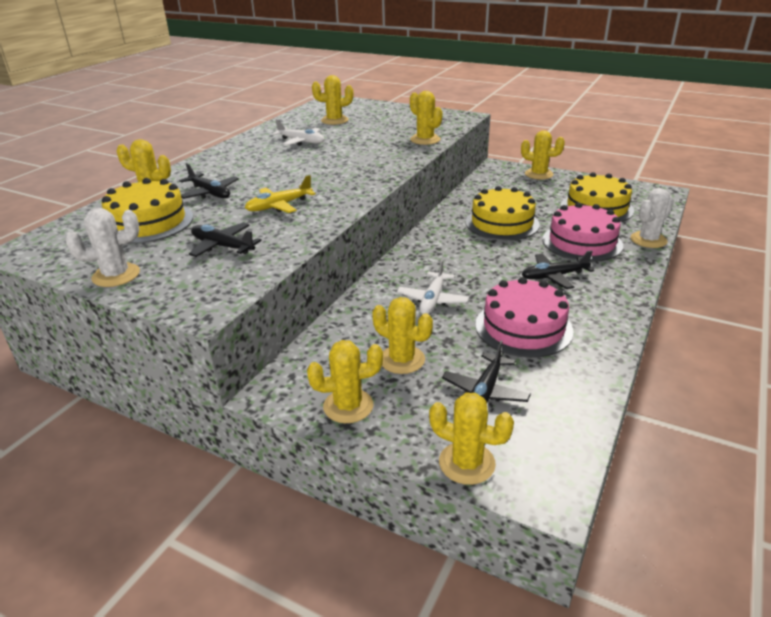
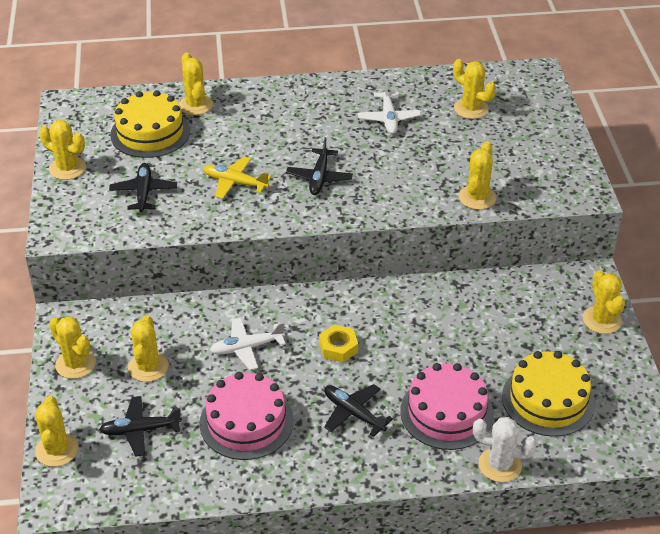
camera: 55 degrees right, 10 degrees up
(116, 275) = (67, 168): white cactus -> yellow cactus
(210, 193) = (226, 131): black plane -> black plane (319, 177)
(475, 261) = (338, 347): none -> yellow nut
(502, 223) = (437, 336): yellow cake -> none

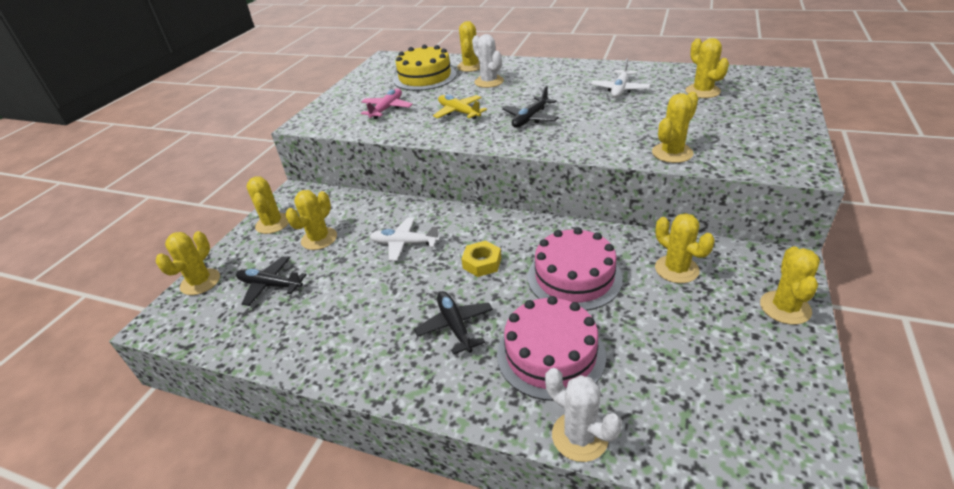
camera: 30 degrees right, 5 degrees down
(67, 168) = (351, 89): yellow cactus -> yellow cactus (676, 269)
(144, 192) = (387, 109): black plane -> pink plane
(236, 128) = (489, 82): none -> white cactus
(246, 422) = (355, 304): pink cake -> pink cake (574, 277)
(548, 400) = (678, 377): yellow cake -> none

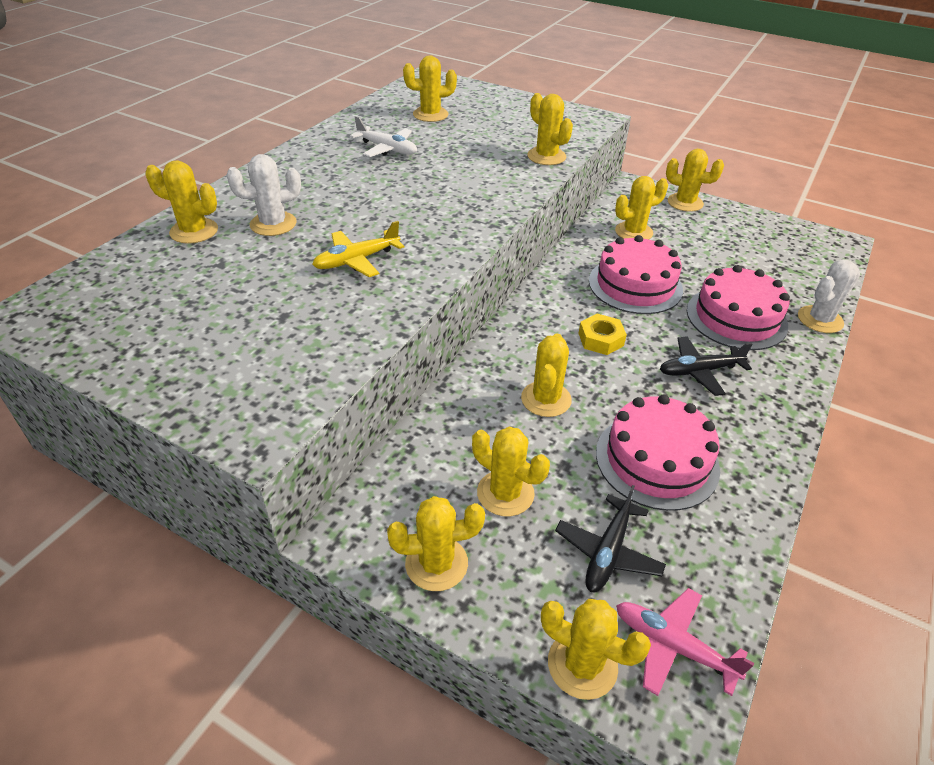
camera: 85 degrees left, 5 degrees up
(347, 303) = (657, 460): none -> pink cake
(387, 109) = (283, 327): pink plane -> pink plane (673, 646)
(404, 243) = (546, 399): white plane -> yellow cactus
(425, 77) = (187, 278): yellow cake -> none
(530, 118) = (418, 212): black plane -> none

